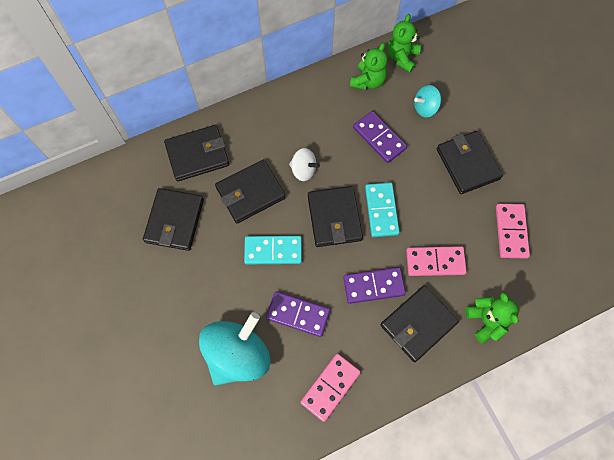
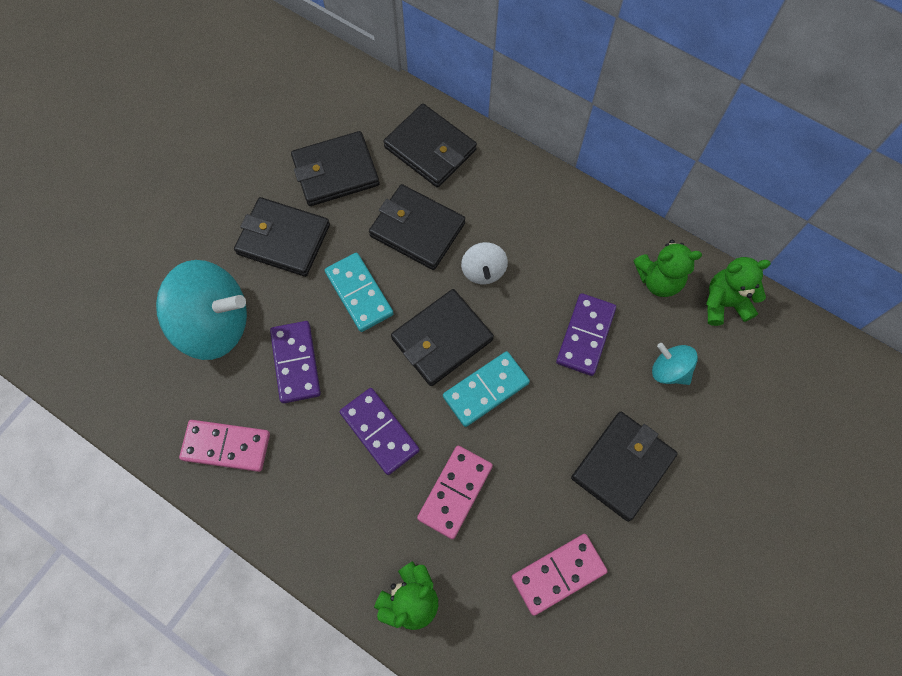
camera: 60 degrees right, 0 degrees up
(418, 324) = (359, 512): black wallet -> black wallet (283, 239)
(435, 262) = (455, 492): pink domino -> pink domino turned 60 degrees clockwise

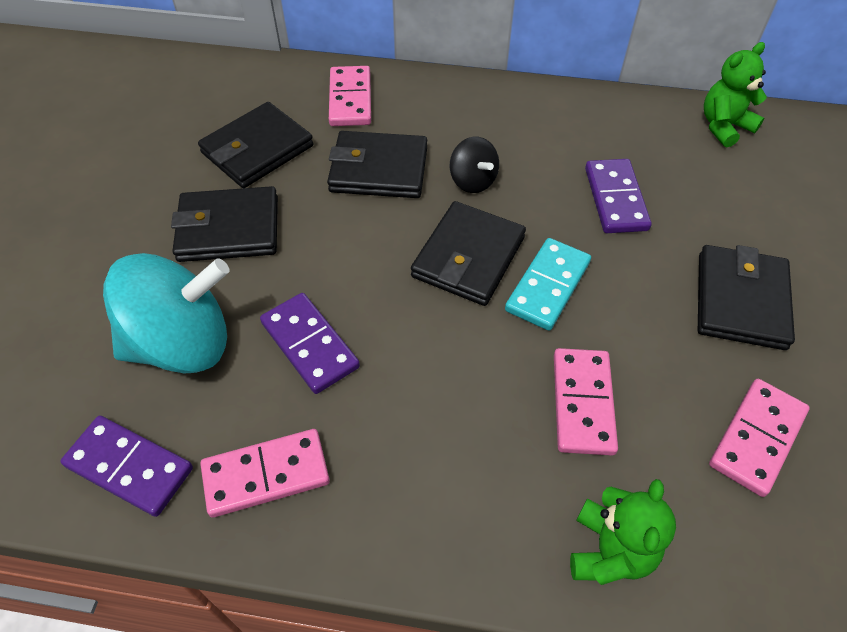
camera: 25 degrees left, 15 degrees down
(359, 293) = (347, 248): turquoise domino -> none
(379, 431) = (454, 376): purple domino -> purple domino (129, 467)
(430, 148) = (350, 99): black wallet -> pink domino
(483, 271) = (472, 181): white spinning top -> black spinning top
(658, 280) = (650, 129): green teddy bear -> none
(669, 370) = (718, 198): turquoise spinning top -> none

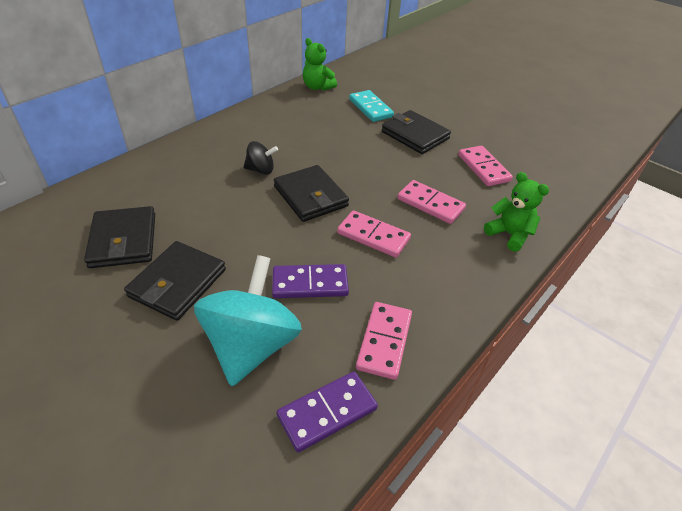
camera: 60 degrees left, 10 degrees down
(350, 99) = (136, 182): pink domino -> pink domino (373, 236)
(378, 169) = (209, 198): black wallet -> none
(547, 286) = (355, 181): turquoise domino -> turquoise domino (370, 108)
(615, 199) = (325, 135): purple domino -> none
(724, 126) = (317, 87): green teddy bear -> green teddy bear turned 45 degrees counterclockwise

